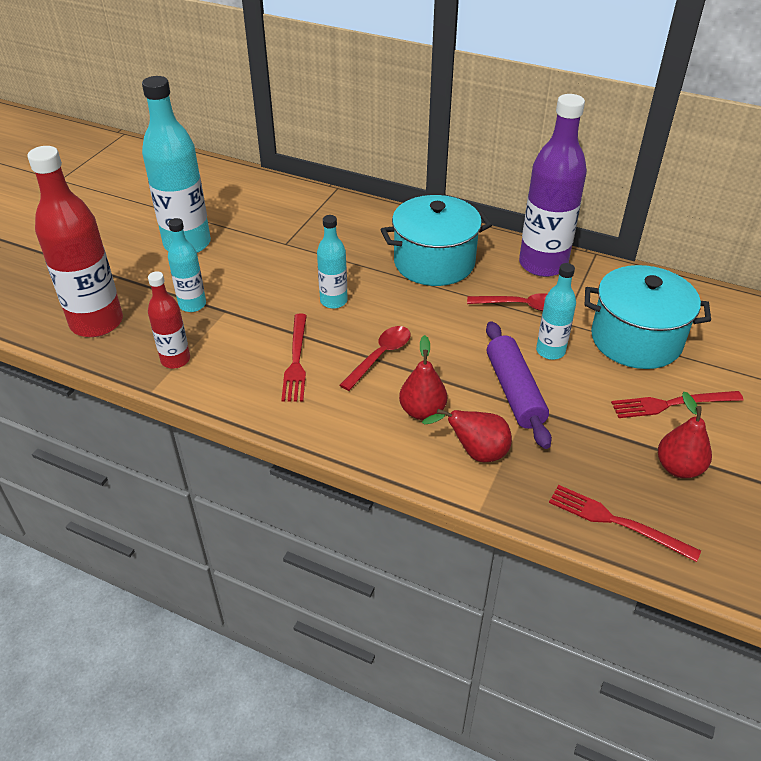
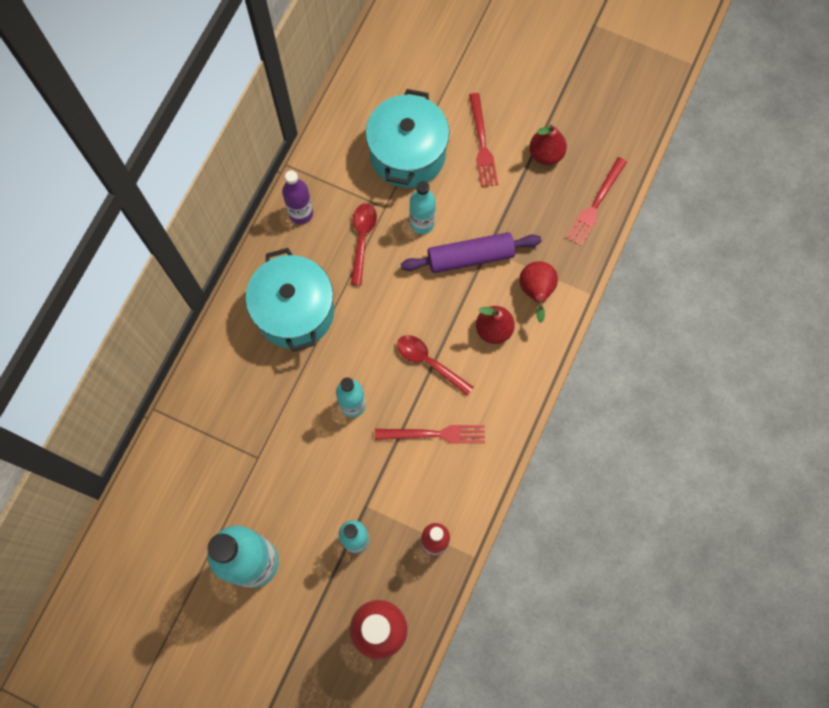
camera: 90 degrees left, 30 degrees up
(543, 264) = (301, 213): purple bottle -> purple bottle, size x0.53

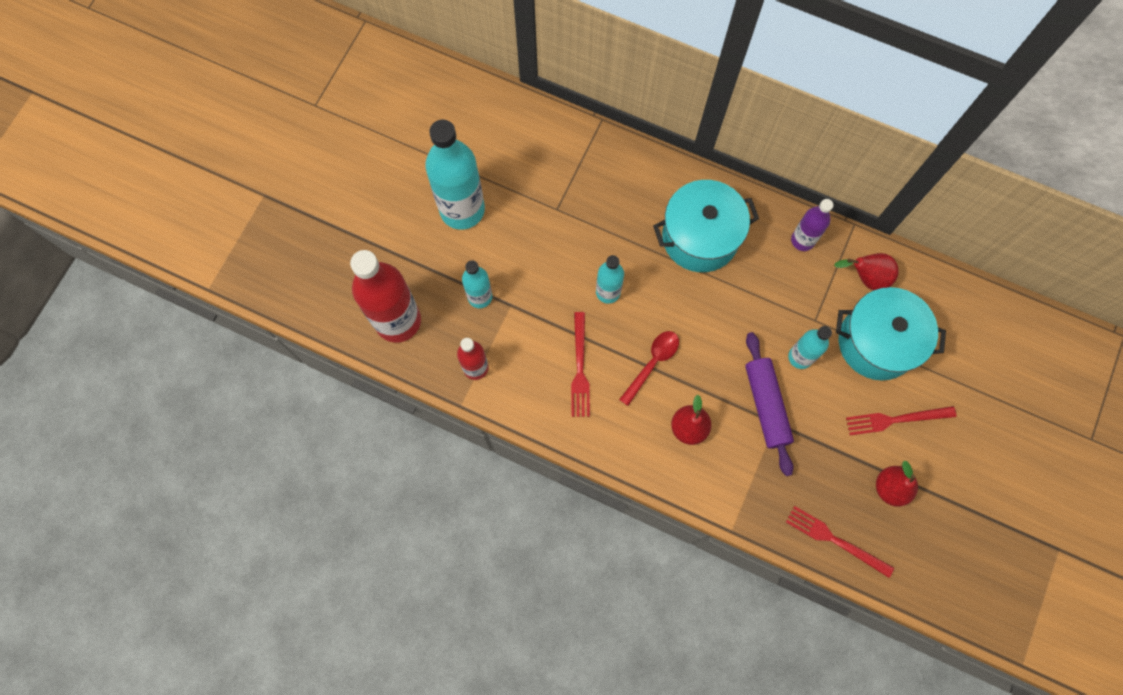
camera: 90 degrees right, 0 degrees up
(362, 239) = (779, 298): red spoon -> none
(536, 292) = (731, 472): red pear -> red pear (866, 277)

